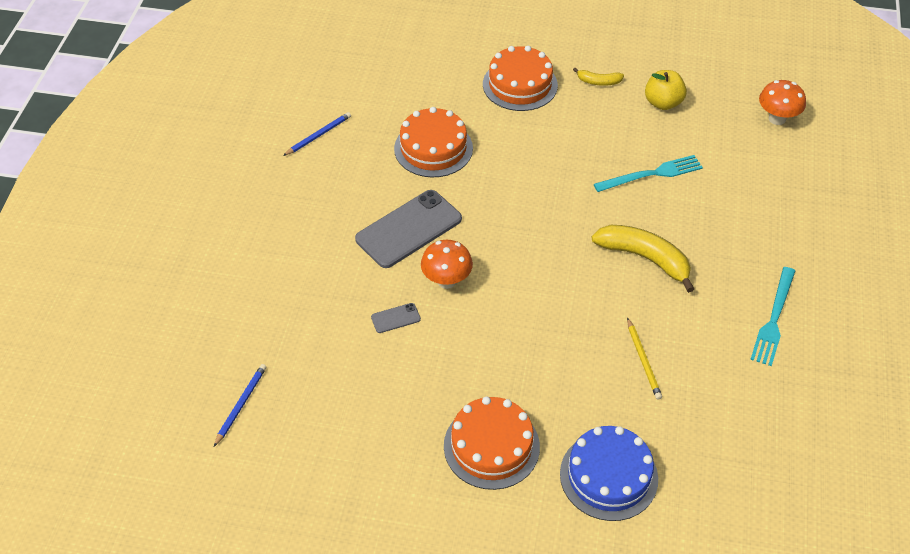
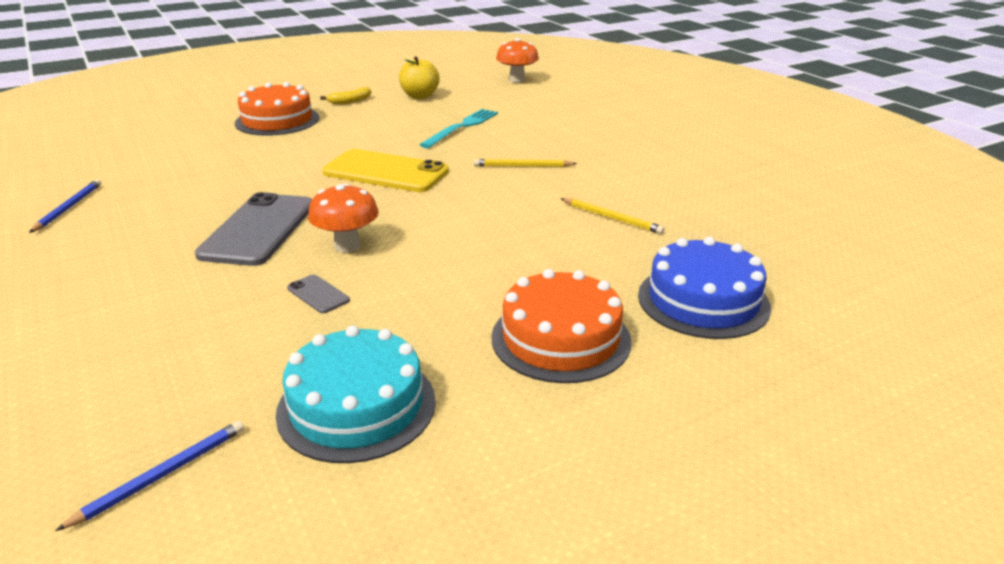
camera: 40 degrees left, 20 degrees down
(241, 405) = (162, 475): blue pencil -> blue pencil turned 60 degrees clockwise
(348, 421) = (356, 406): none -> turquoise cake
(395, 318) = (318, 294): grey phone -> grey phone turned 75 degrees counterclockwise
(433, 148) = (227, 175): orange cake -> none
(540, 207) = (386, 172): none -> yellow phone
(645, 258) = (522, 166): yellow banana -> yellow pencil
(773, 319) = (670, 159): turquoise fork -> none

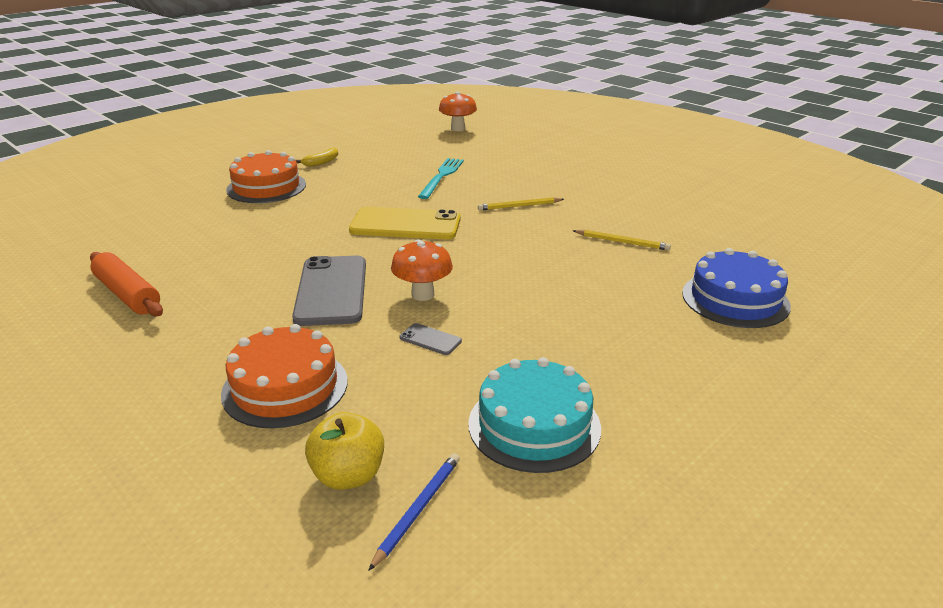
camera: 15 degrees left, 0 degrees up
(68, 208) = (128, 294): blue pencil -> orange rolling pin
(420, 96) = (382, 151): yellow apple -> yellow apple (348, 475)
(561, 338) = (652, 345): orange cake -> orange cake (285, 387)

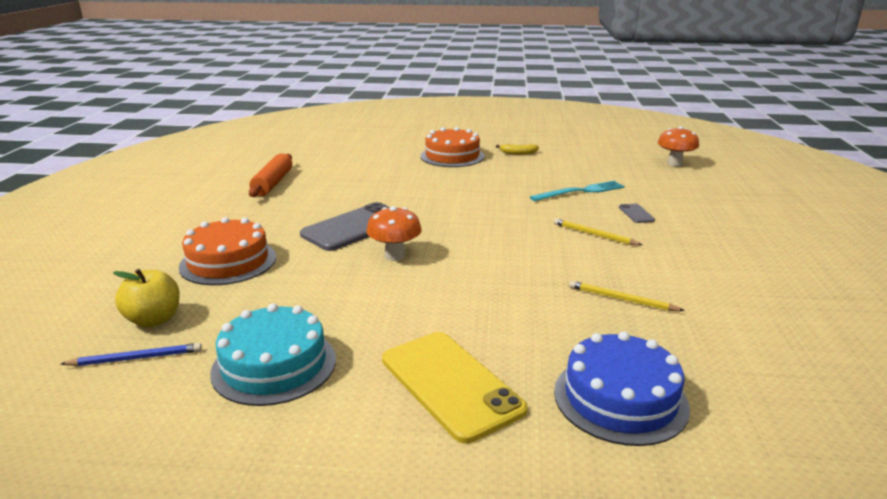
camera: 50 degrees right, 5 degrees down
(405, 224) = (482, 211): yellow phone -> yellow phone (450, 384)
(430, 339) = (339, 282): grey phone -> grey phone (636, 214)
(622, 242) = (621, 299): yellow pencil -> yellow pencil turned 135 degrees clockwise

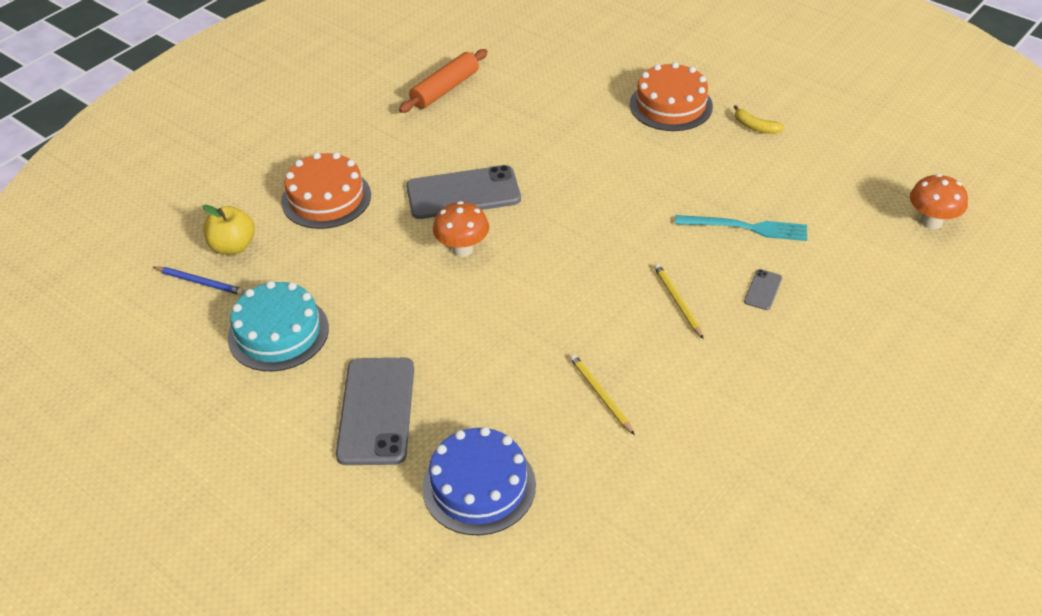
camera: 35 degrees right, 20 degrees up
(450, 384) = (376, 411): yellow phone -> grey phone

